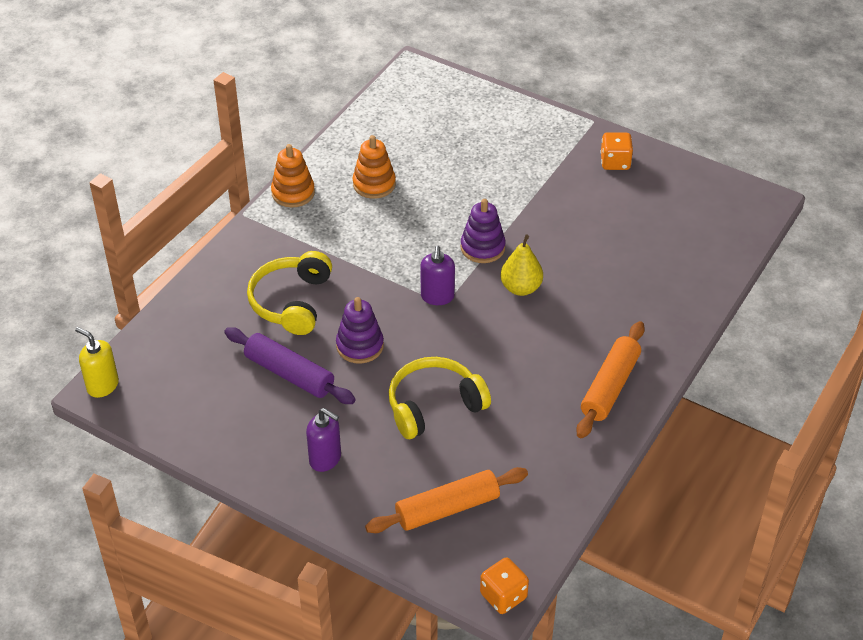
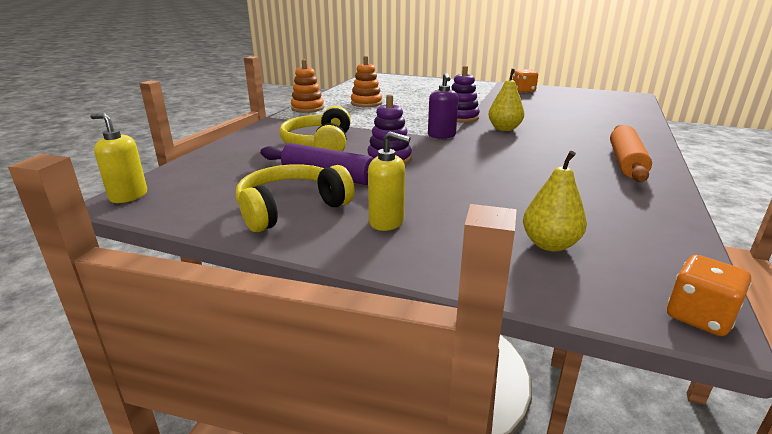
camera: 10 degrees left, 20 degrees down
(325, 459) = (387, 222): purple soap dispenser -> yellow soap dispenser
(434, 406) = (479, 182): yellow headphones -> yellow headphones (291, 208)
(447, 508) = (549, 244): orange rolling pin -> yellow pear

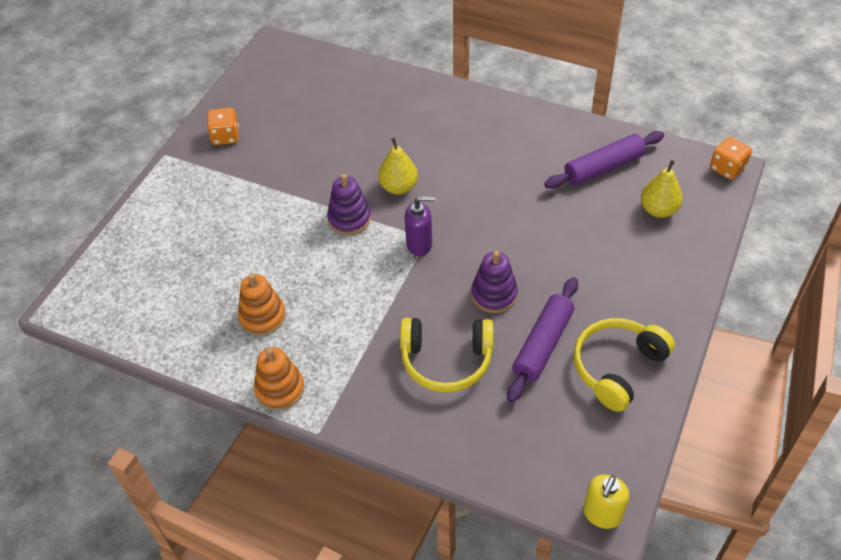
camera: 85 degrees left, 25 degrees up
(291, 208) = (617, 367): yellow headphones -> yellow headphones turned 75 degrees clockwise
(387, 222) = (635, 299): yellow soap dispenser -> none
(603, 211) = (604, 168): none -> purple rolling pin
(625, 162) = (502, 124): orange rolling pin -> none

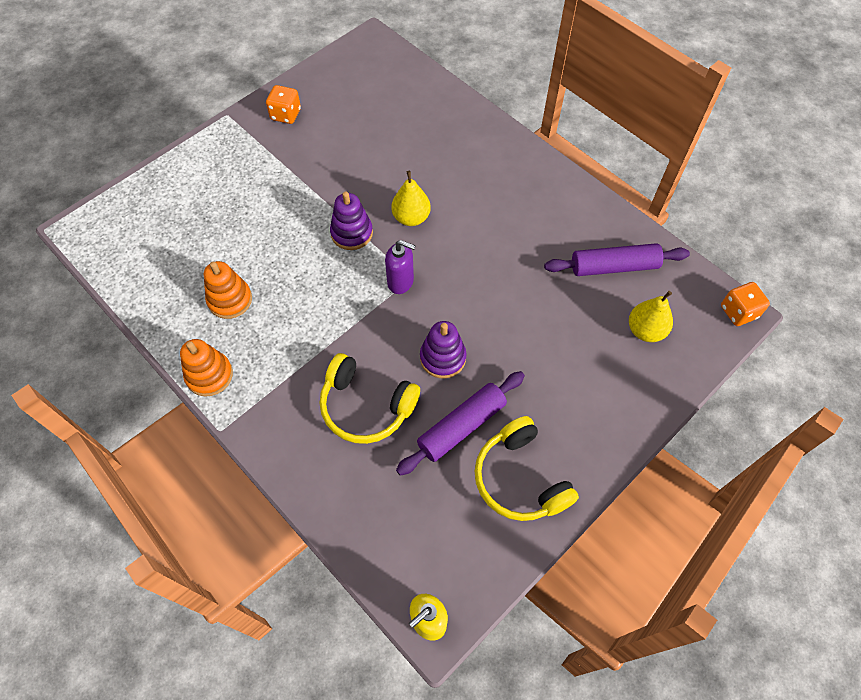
camera: 20 degrees right, 10 degrees up
(617, 367) = (520, 478): yellow headphones -> yellow headphones turned 90 degrees counterclockwise

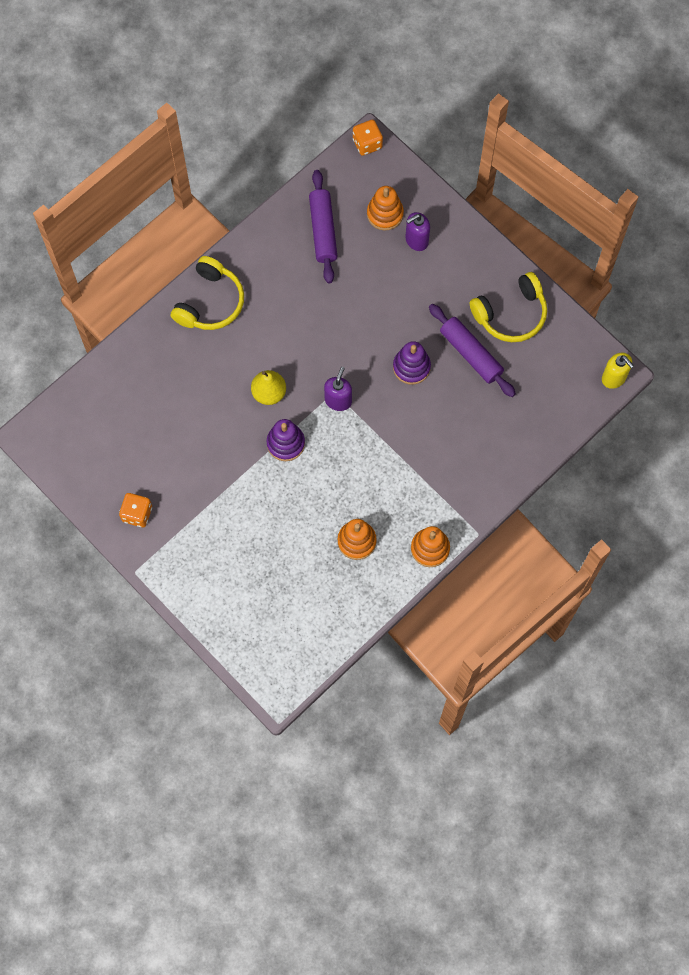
camera: 90 degrees left, 10 degrees up
(366, 406) = (455, 424): yellow headphones -> yellow headphones (210, 302)
(614, 365) = (416, 240): none -> purple soap dispenser
(645, 330) = (385, 214): yellow pear -> orange stacking toy

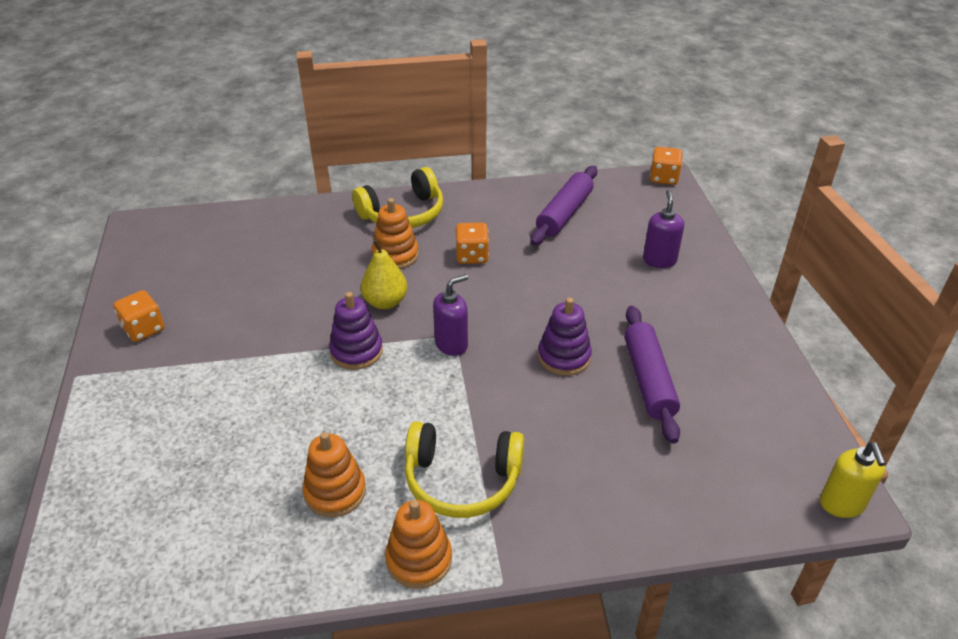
camera: 35 degrees right, 30 degrees down
(291, 315) = (472, 256): none -> orange dice
(385, 214) = (640, 228): orange stacking toy -> orange stacking toy (395, 255)
(416, 240) = (659, 260): purple soap dispenser -> purple soap dispenser turned 90 degrees clockwise
(511, 314) = (729, 368): yellow headphones -> yellow headphones (462, 480)

